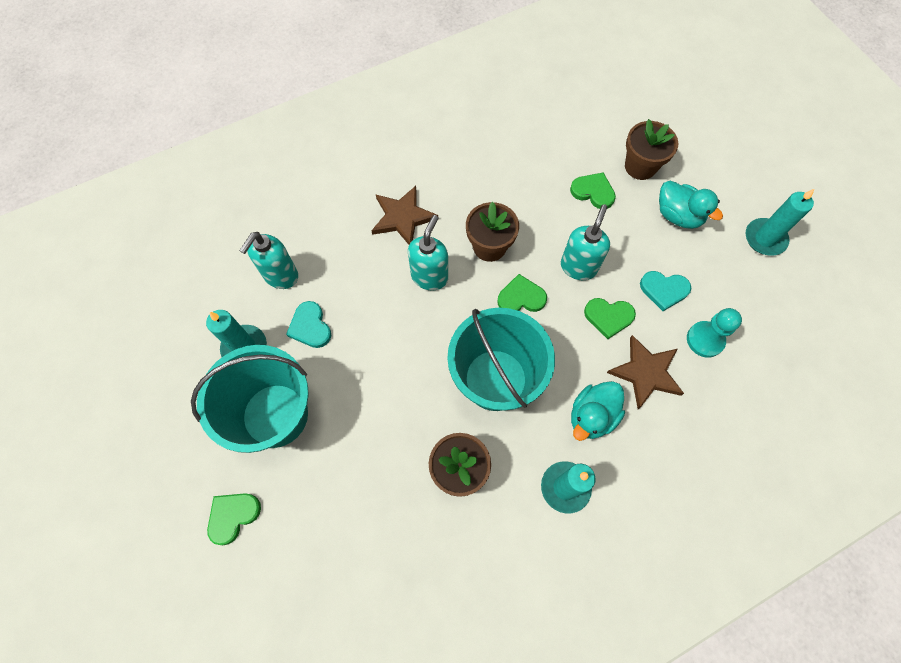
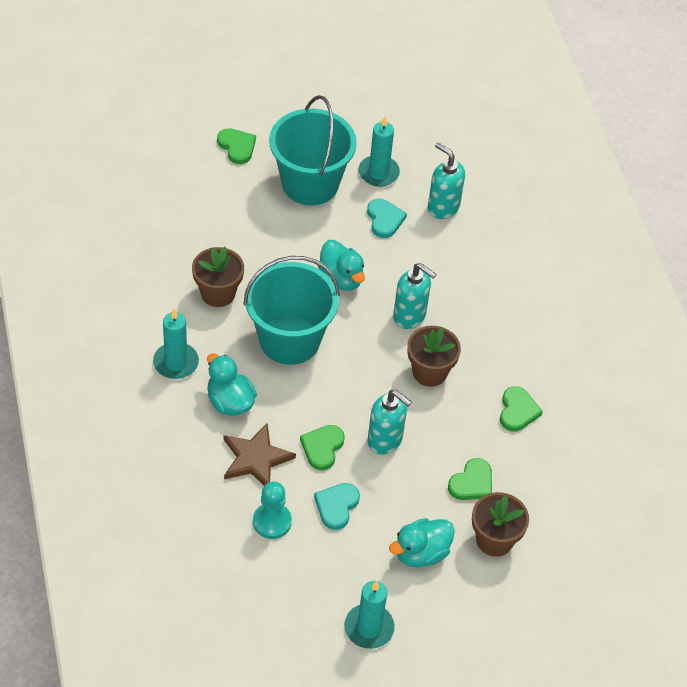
camera: 100 degrees right, 15 degrees down
(310, 327) = (384, 219): turquoise heart -> turquoise heart turned 90 degrees clockwise
(401, 350) = (341, 278): none -> turquoise duck
(403, 217) = (483, 310): brown star -> none
(521, 297) = (366, 382): green heart -> green heart (517, 411)

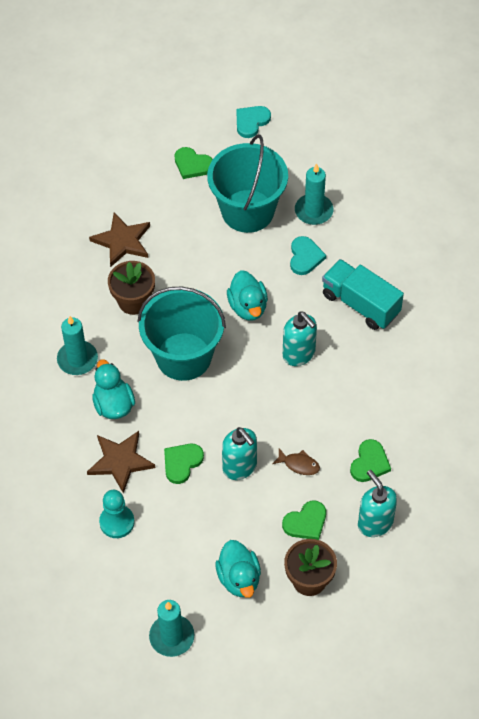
camera: 20 degrees right, 5 degrees up
(186, 235) = (122, 241): none -> brown star
(237, 147) = (192, 165): green heart -> green heart turned 135 degrees clockwise
(336, 506) = (178, 519): turquoise heart -> turquoise heart (251, 122)
(421, 553) = (239, 578): turquoise duck -> turquoise duck turned 90 degrees counterclockwise
(429, 372) = (300, 410): brown flower pot -> none
(443, 207) = (363, 254): turquoise soap dispenser -> turquoise soap dispenser (375, 523)
(446, 426) = (299, 464): none -> brown fish
(456, 256) = (360, 304): none -> turquoise truck

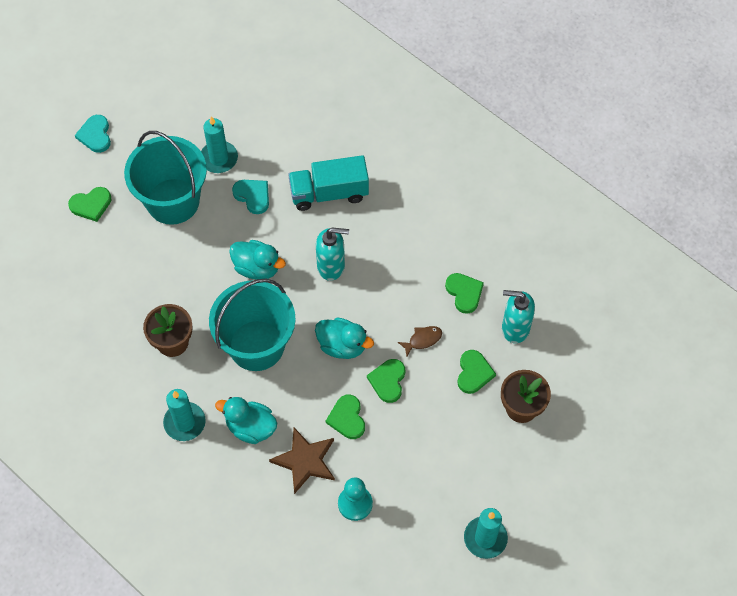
camera: 50 degrees left, 5 degrees up
(122, 241) = (109, 308): brown star -> none
(239, 578) = (478, 454): turquoise duck -> turquoise duck (342, 346)
(240, 467) = (388, 381): turquoise soap dispenser -> green heart

